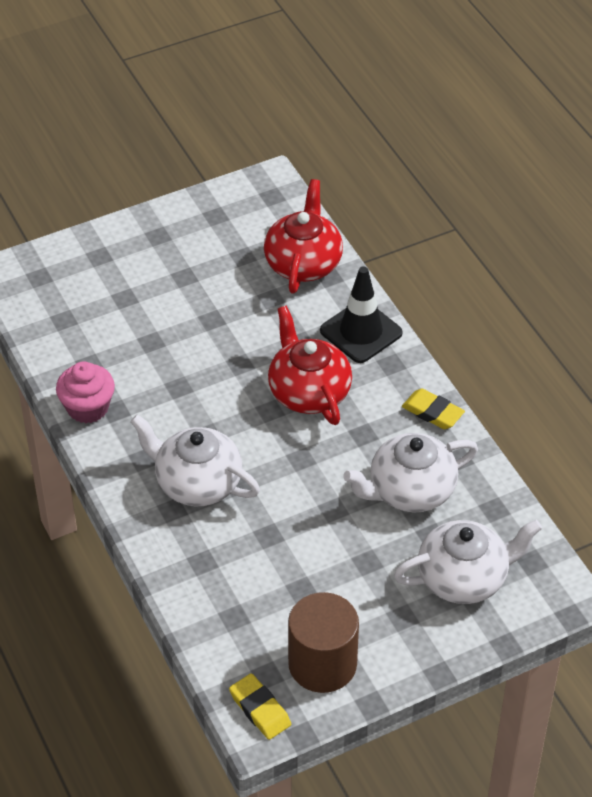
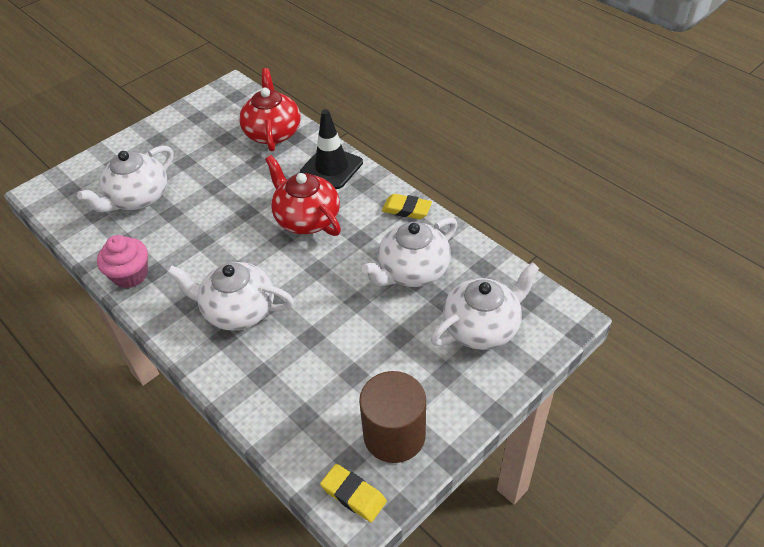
camera: 15 degrees left, 0 degrees up
(117, 311) = (137, 198): none -> white teapot

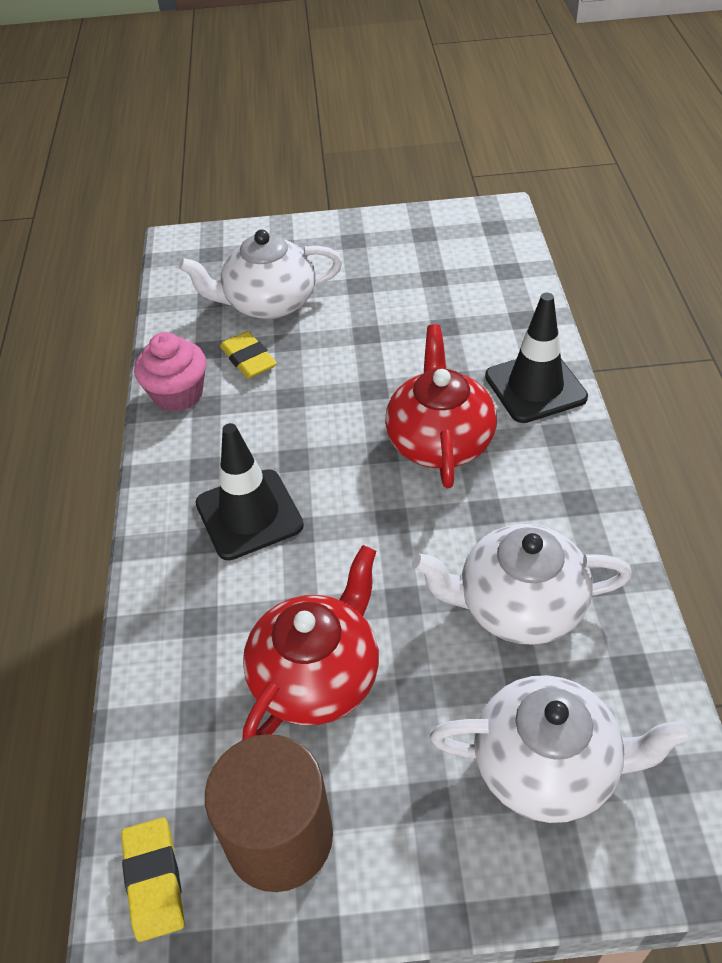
camera: 40 degrees right, 0 degrees up
(237, 310) = (249, 514): white teapot -> black traffic cone
(272, 132) = (499, 298): red teapot -> red teapot (317, 675)
(406, 209) = (590, 507): yellow eraser -> yellow eraser (248, 359)

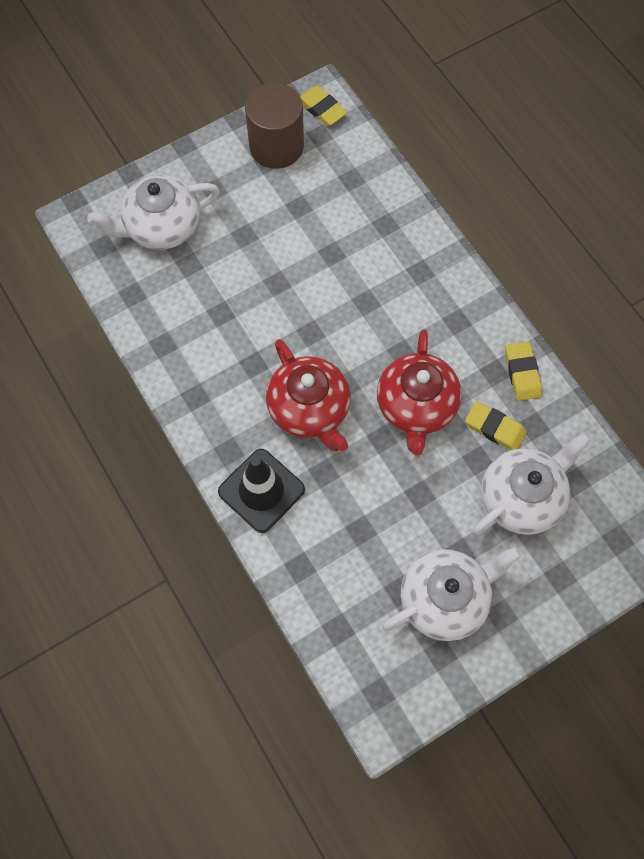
camera: 150 degrees right, 20 degrees up
(178, 394) = (522, 373): pink cupcake -> yellow eraser
(249, 514) = (403, 299): black traffic cone -> none
(317, 675) = (301, 222): red teapot -> red teapot (416, 406)
(518, 606) = (208, 306): white teapot -> white teapot (445, 598)

